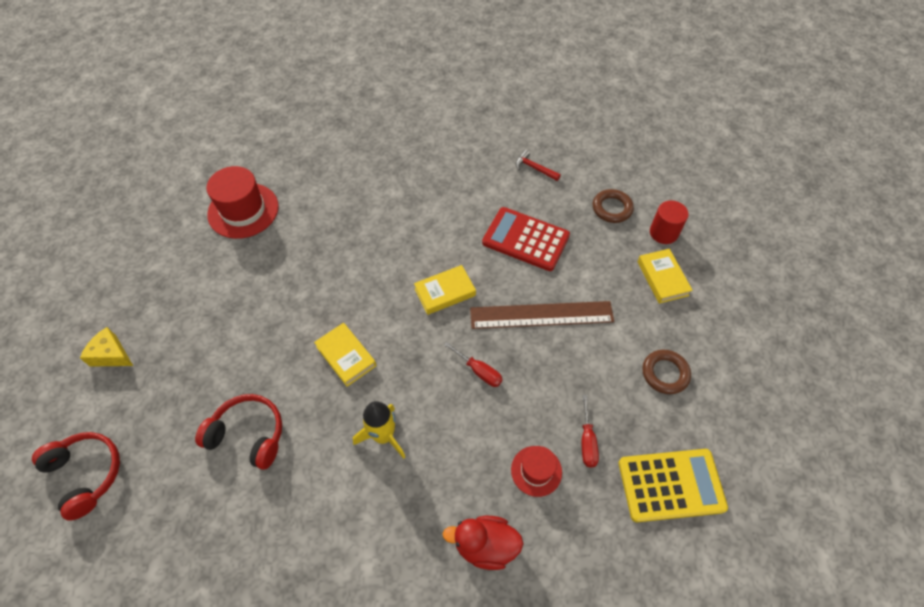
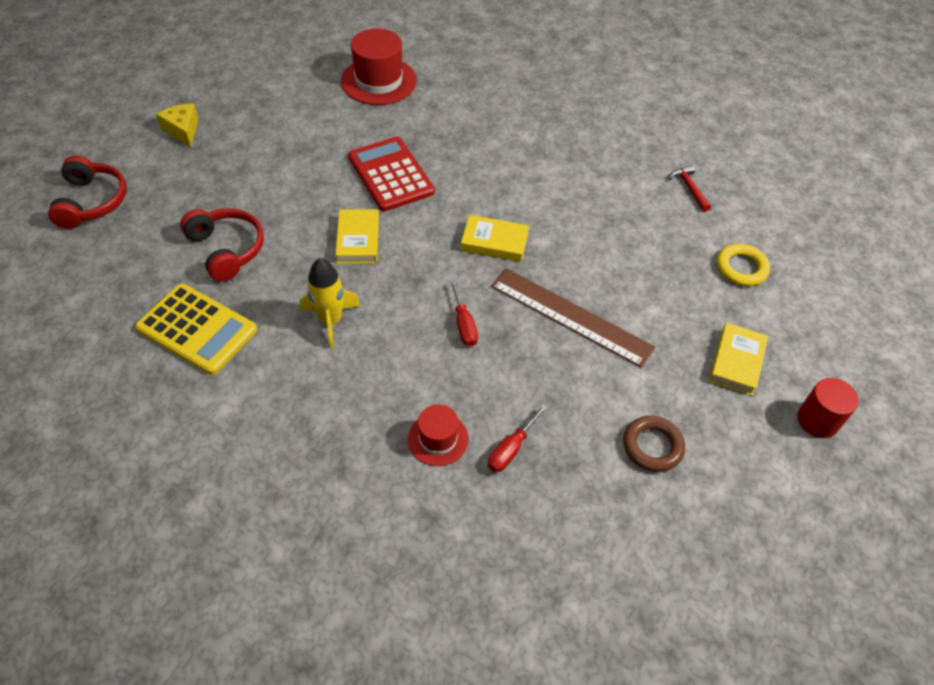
camera: 35 degrees right, 5 degrees down
(485, 545) = (334, 464): red duck -> none
(525, 239) = (618, 244): red calculator -> red calculator (390, 175)
(612, 208) = (741, 268): brown ring -> yellow ring
(663, 233) = (780, 322): red cylinder -> red cylinder (817, 420)
(671, 485) = (560, 544): yellow calculator -> yellow calculator (197, 329)

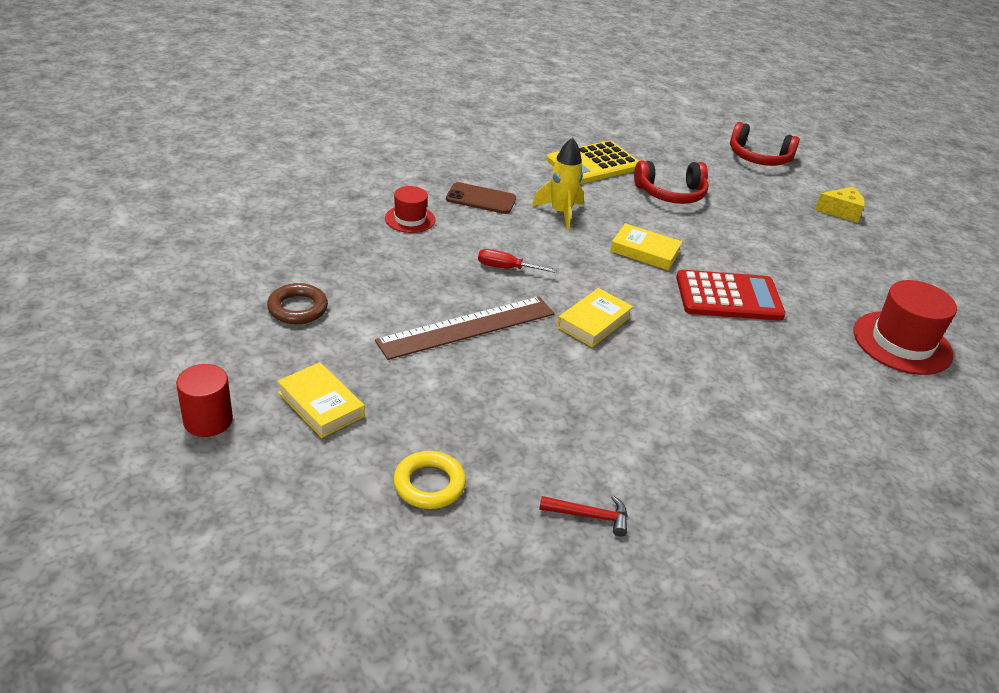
camera: 115 degrees right, 15 degrees down
(350, 396) = (481, 199): none -> brown phone
(511, 449) = (369, 244): red screwdriver -> none

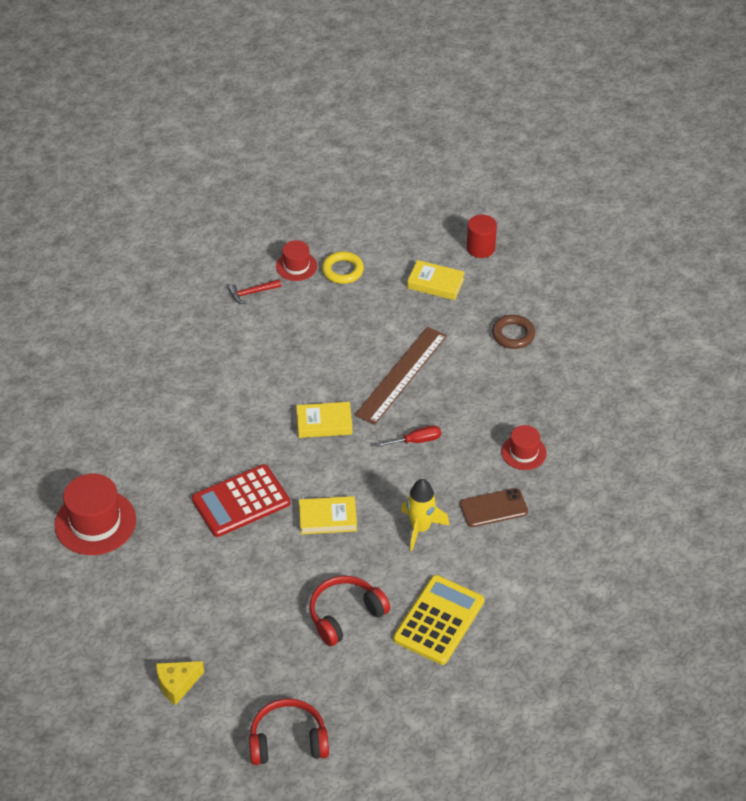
camera: 155 degrees right, 10 degrees up
(493, 526) = (296, 266): none -> red hat
(594, 322) = (324, 423): yellow book -> yellow book turned 75 degrees clockwise

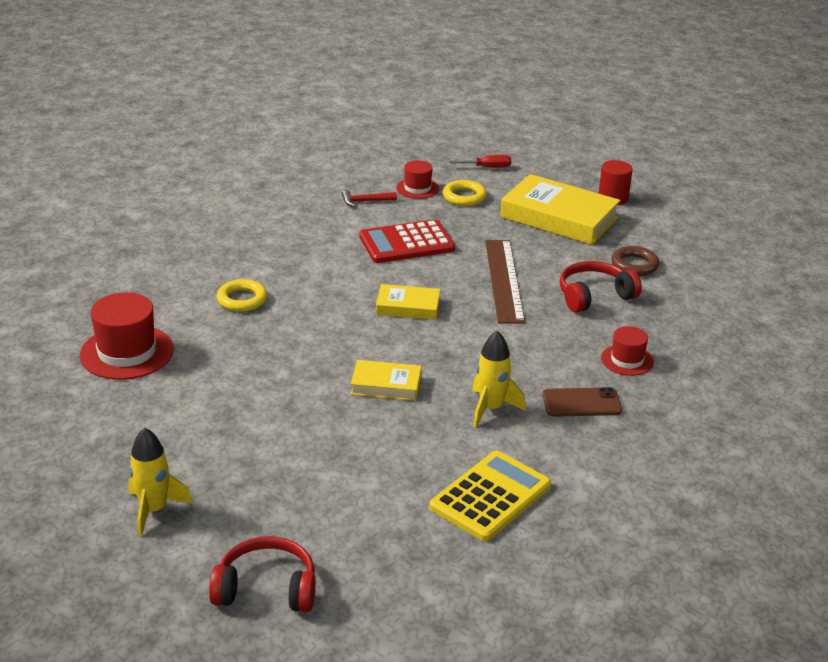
camera: 10 degrees right, 15 degrees down
(175, 441) = (242, 300): none -> yellow ring
(177, 684) = (154, 510): yellow cheese -> yellow rocket
(241, 501) = (293, 357): red calculator -> red calculator (406, 243)
(345, 615) = (378, 474): red headphones -> red headphones (594, 296)
(401, 375) = (504, 280): brown ruler -> brown ruler turned 45 degrees counterclockwise
(416, 441) = (506, 334): red screwdriver -> red screwdriver (487, 167)
(435, 283) = (559, 217): yellow book -> yellow book, size x1.88

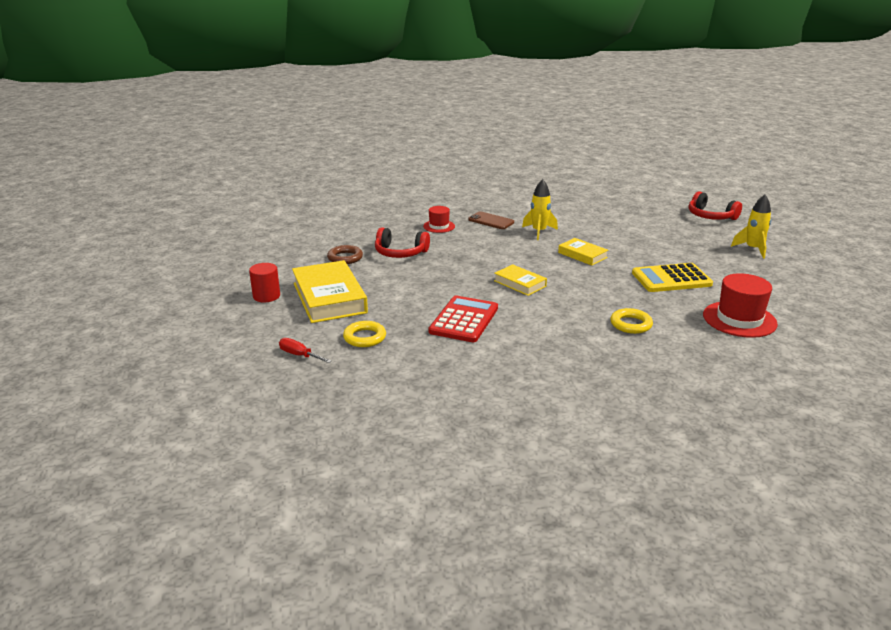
camera: 140 degrees left, 5 degrees down
(365, 201) = (448, 365): red hammer -> none
(406, 243) = (464, 320): red calculator -> red calculator turned 90 degrees counterclockwise
(417, 188) = (388, 359): red hat -> none
(490, 496) = (581, 210): yellow calculator -> yellow calculator (671, 279)
(504, 280) = (437, 277): brown ruler -> none

